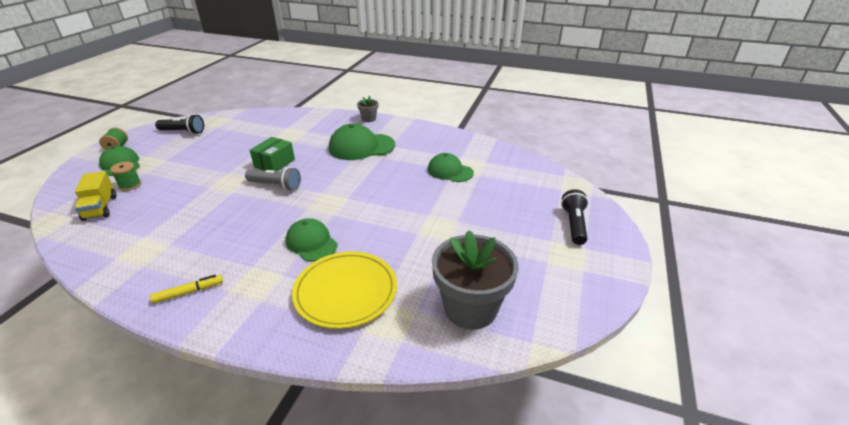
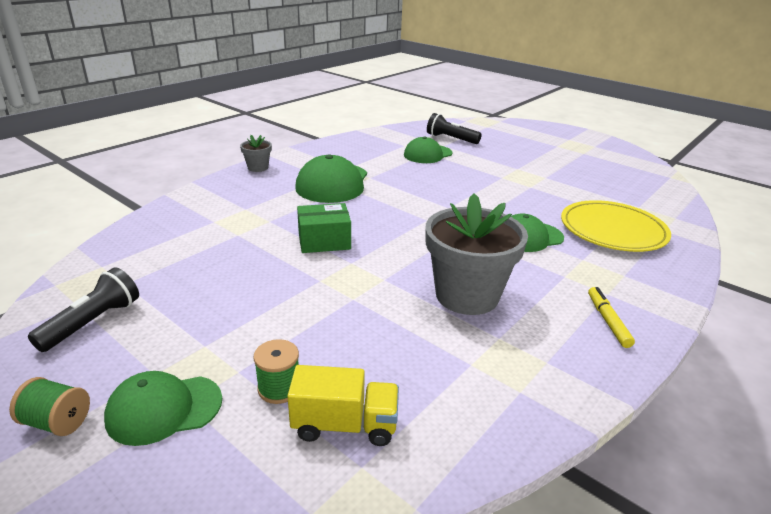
camera: 70 degrees left, 5 degrees down
(274, 163) = (324, 241): green box -> green box turned 60 degrees counterclockwise
(276, 185) = (389, 246): grey flashlight -> none
(470, 308) = (636, 187): grey flower pot -> grey flower pot (467, 295)
(574, 224) = (538, 135): black flashlight -> black flashlight (450, 139)

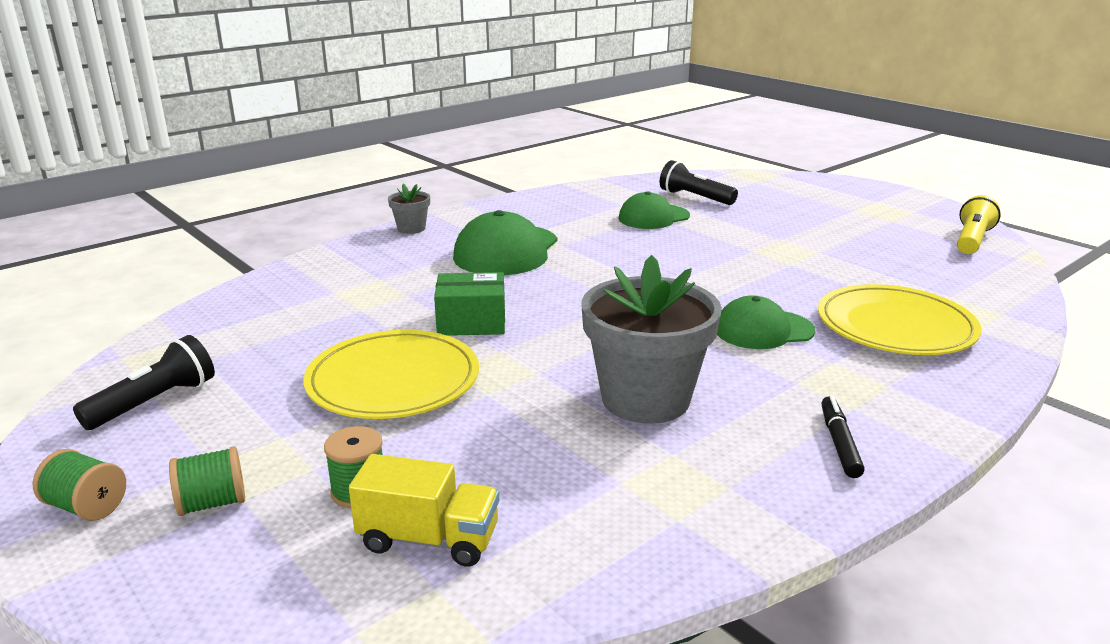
camera: 10 degrees right, 5 degrees down
(164, 409) = (213, 503): green cap -> green spool
(279, 292) = (393, 381): none -> yellow plate
(607, 321) = (839, 443): yellow marker -> black marker
(637, 165) = (972, 240): none -> yellow flashlight

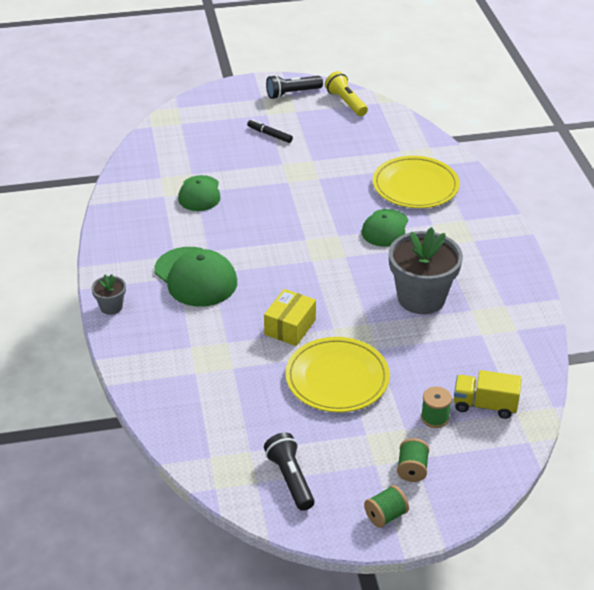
camera: 60 degrees left, 15 degrees up
(429, 539) = (484, 405): yellow truck -> yellow truck turned 120 degrees counterclockwise
(471, 322) = (290, 327): green box -> yellow box
(694, 198) = (183, 161): black flashlight -> black flashlight (292, 93)
(839, 443) = (496, 259): black marker -> black marker (269, 134)

